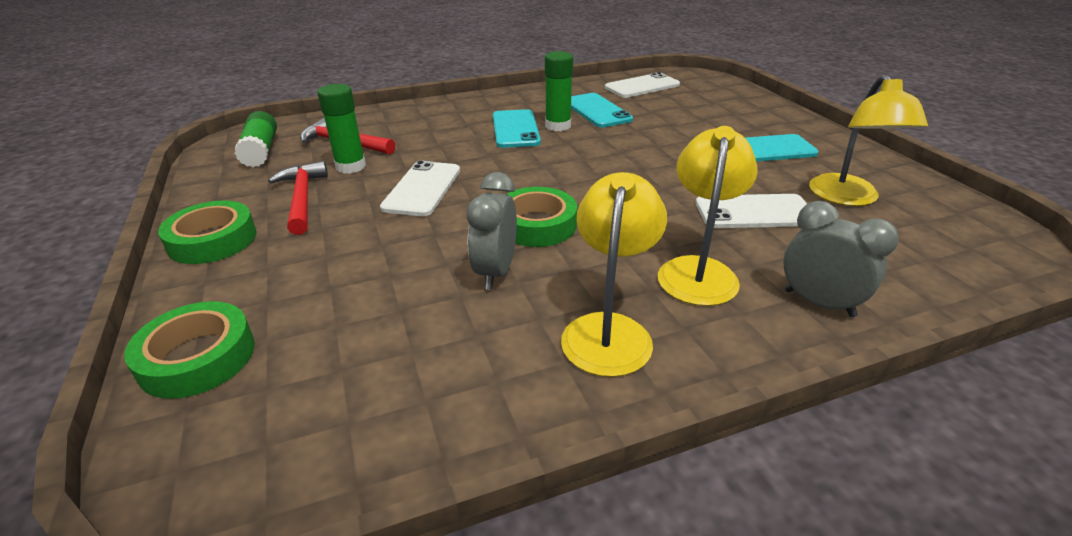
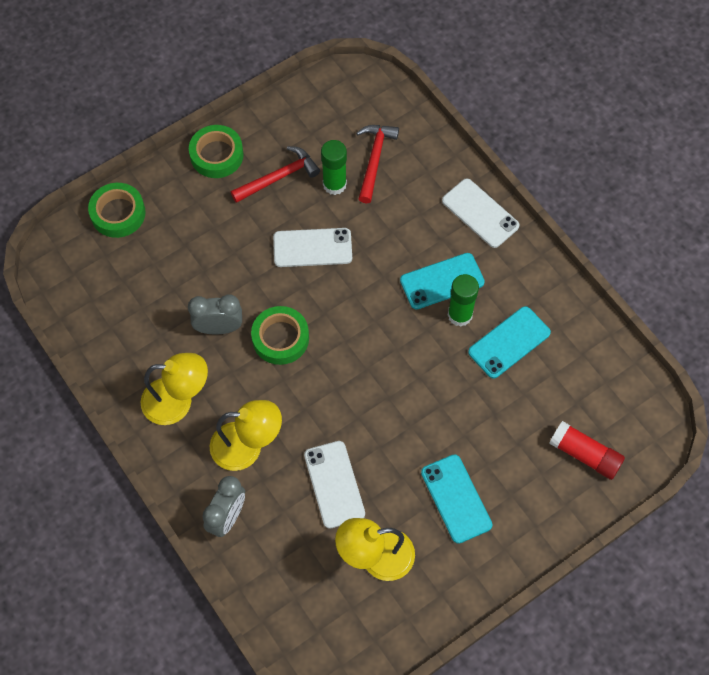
camera: 75 degrees right, 30 degrees up
(261, 151) = (343, 109): green glue stick -> none
(642, 86) = (597, 376): white phone -> white phone (480, 213)
(716, 98) = (584, 454): none -> red glue stick

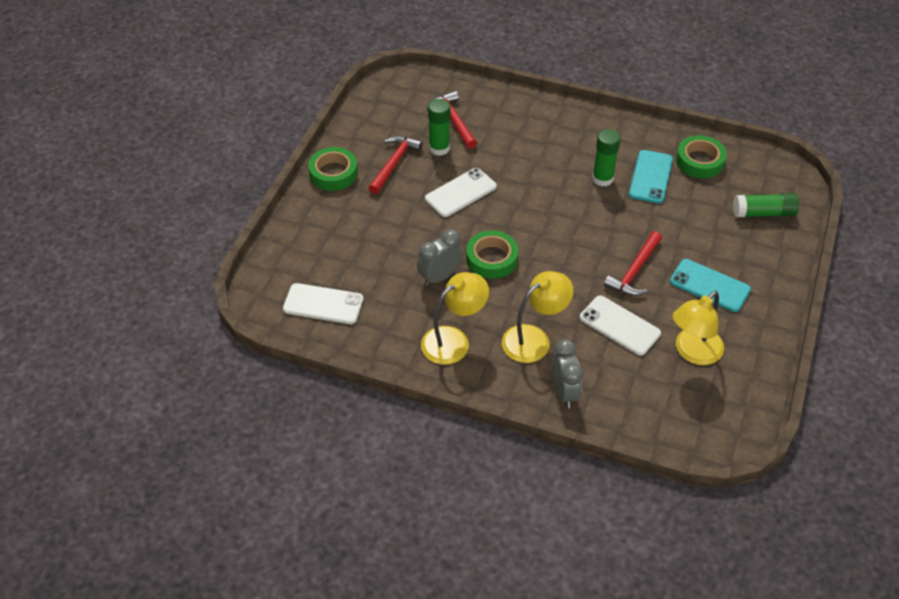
camera: 35 degrees left, 15 degrees down
(118, 213) = (290, 247): green tape -> green tape (700, 161)
(399, 436) = (634, 271): none -> red hammer
(442, 281) = (571, 166): turquoise phone -> none
(480, 213) = (557, 115): white phone -> white phone (323, 304)
(584, 454) = (763, 213): red glue stick -> green glue stick

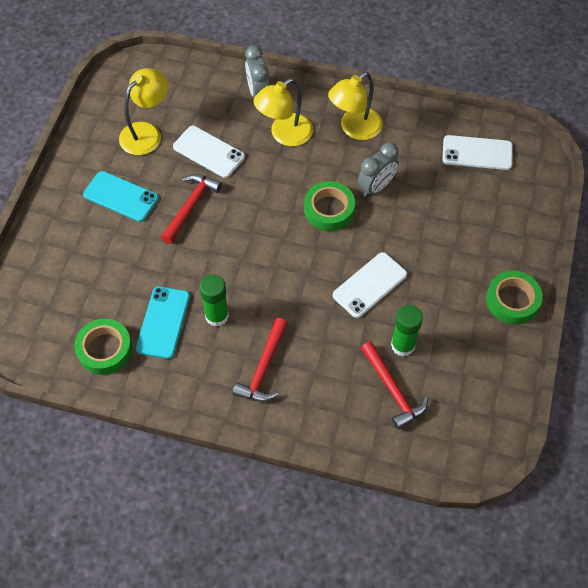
camera: 175 degrees right, 10 degrees up
(394, 164) = (449, 319): red hammer -> red hammer (263, 368)
(763, 213) = (49, 283): green glue stick -> none

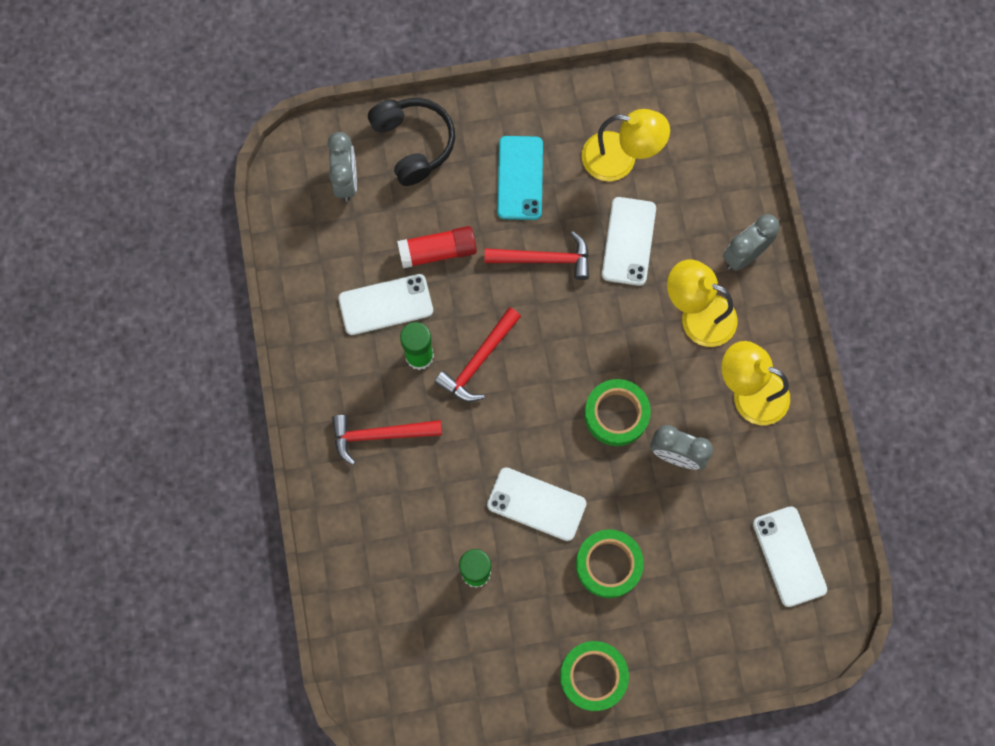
camera: 65 degrees right, 15 degrees up
(48, 309) = (346, 181): none -> grey clock
(49, 253) = (413, 144): none -> black headphones
(104, 349) = (327, 262): green tape -> green tape (608, 564)
(143, 271) = (437, 251): none -> red glue stick
(163, 322) = (385, 305): turquoise phone -> white phone
(393, 390) = (416, 584): red hammer -> red hammer (478, 361)

